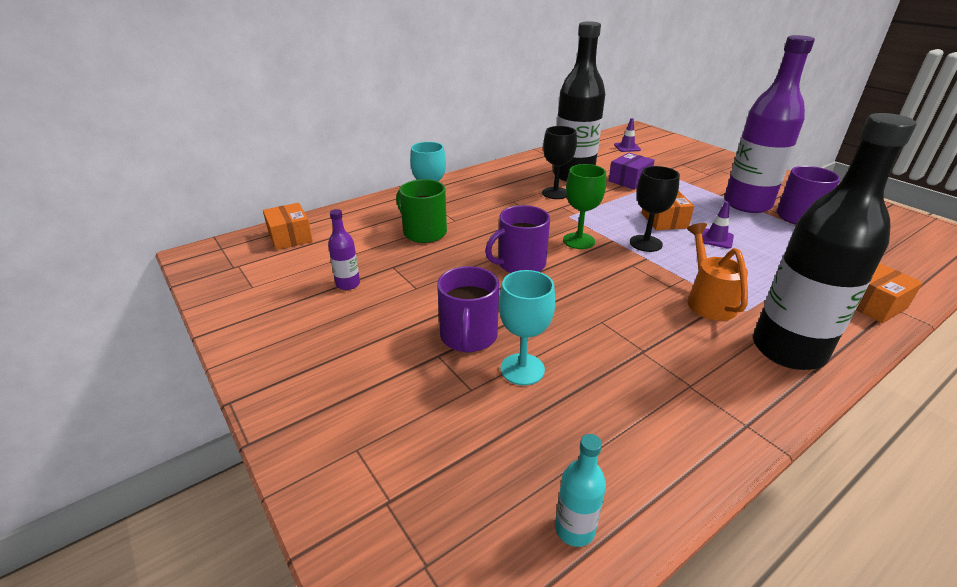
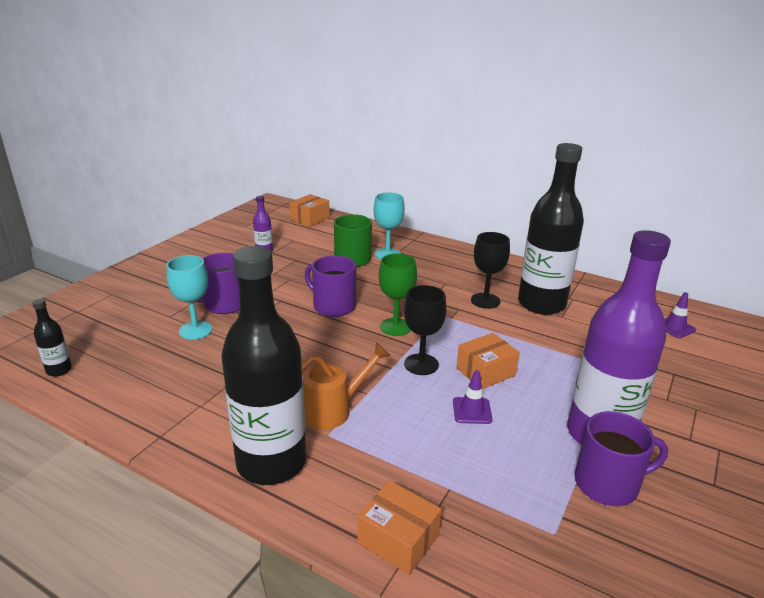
camera: 65 degrees right, 5 degrees down
(574, 529) = (59, 370): turquoise bottle -> black bottle
(629, 180) = (569, 339): purple box -> none

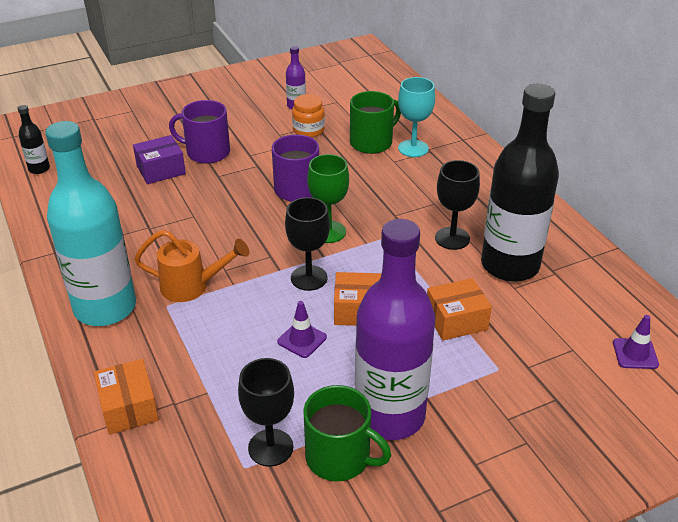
camera: 35 degrees right, 10 degrees up
(195, 330) = (161, 170): turquoise goblet -> purple box
(271, 462) = (105, 308): black bottle -> turquoise bottle
(294, 264) = (308, 130): none -> orange jar
(310, 219) = (380, 80): orange box -> orange box (456, 320)
(553, 505) = (270, 447): none -> black goblet
(608, 484) = (339, 457): purple mug -> green mug

